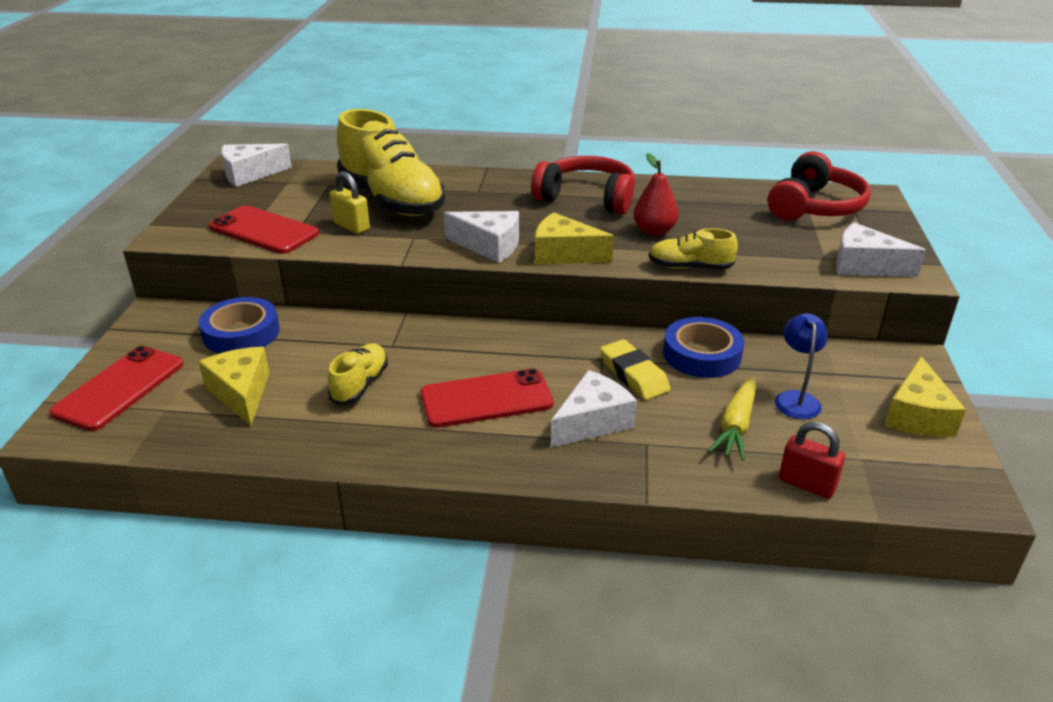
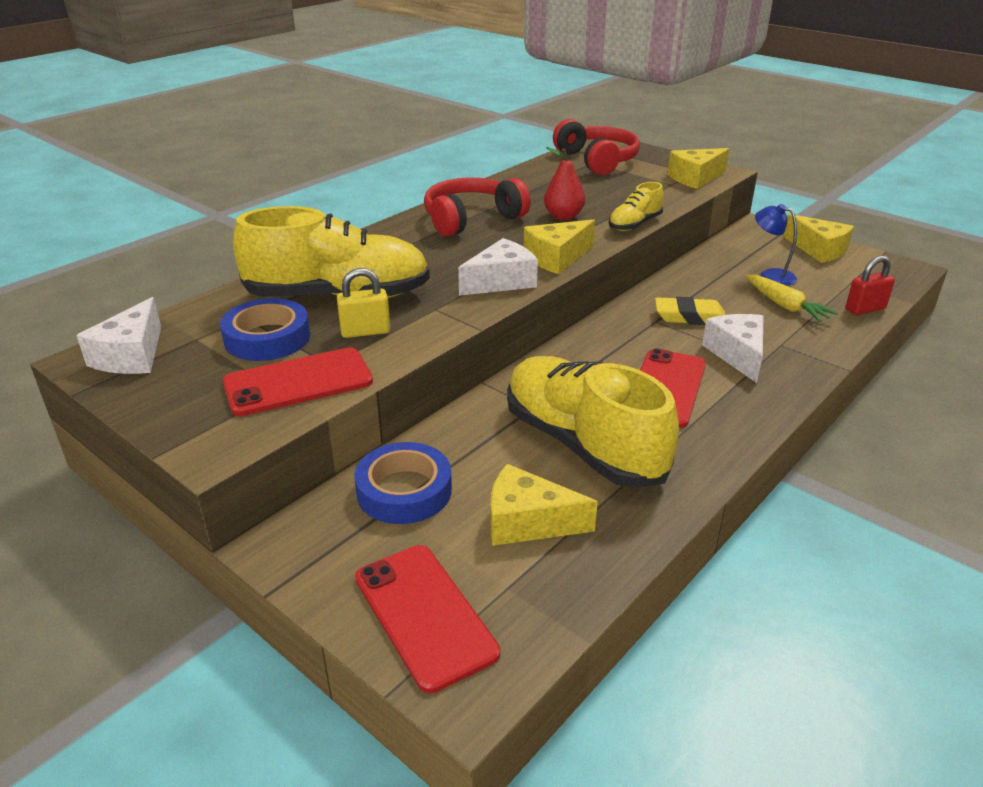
camera: 55 degrees left, 0 degrees up
(360, 384) = (583, 444): yellow shoe -> yellow shoe, size x2.11
(702, 354) = (688, 284): blue tape -> blue tape (267, 338)
(864, 266) = (695, 178): white cheese -> yellow cheese

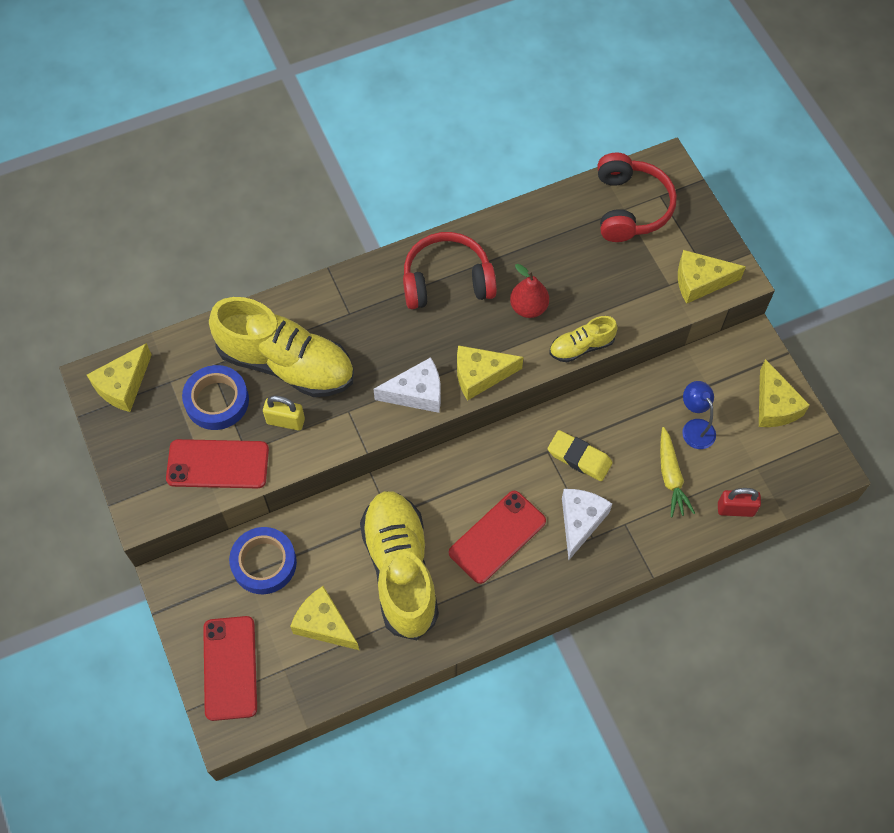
camera: 25 degrees right, 30 degrees up
(132, 355) = (123, 385): white cheese -> yellow cheese

